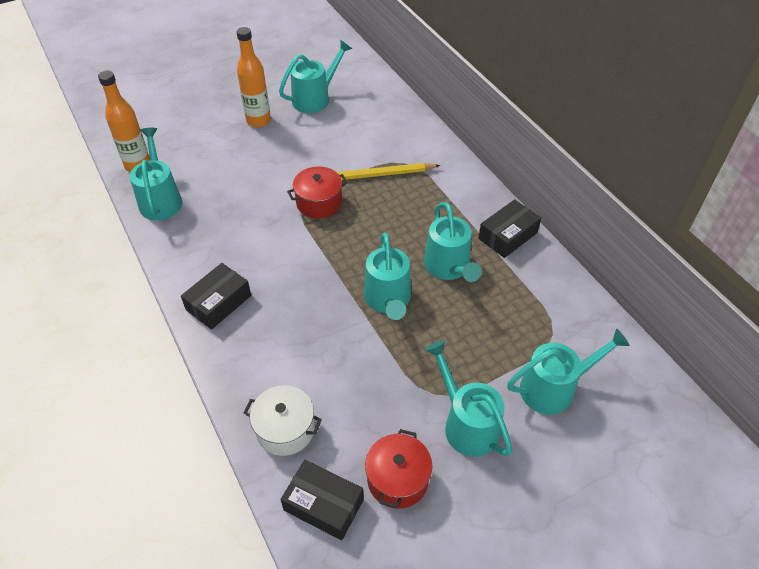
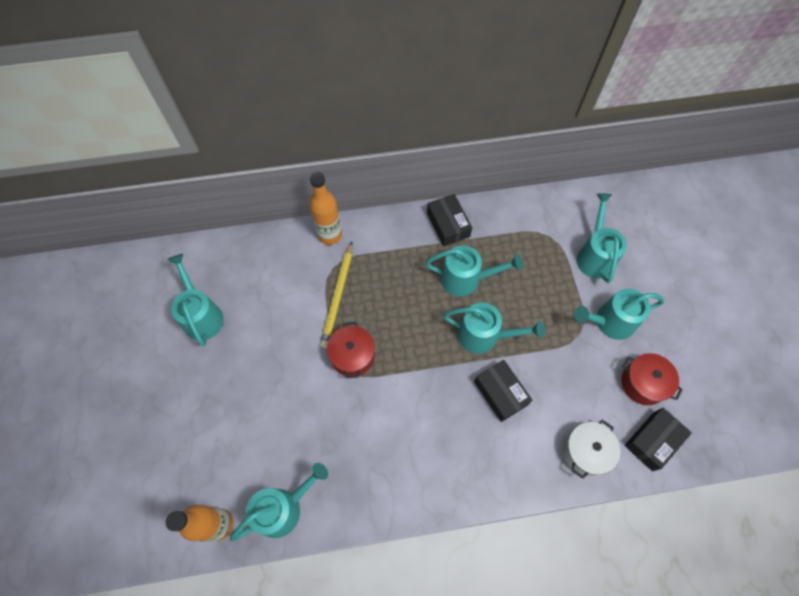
camera: 70 degrees left, 15 degrees up
(160, 199) = (284, 508): turquoise watering can -> turquoise watering can turned 135 degrees clockwise
(219, 303) = (442, 476): black box -> black box (500, 393)
(258, 121) = (208, 380): orange bottle -> orange bottle (330, 235)

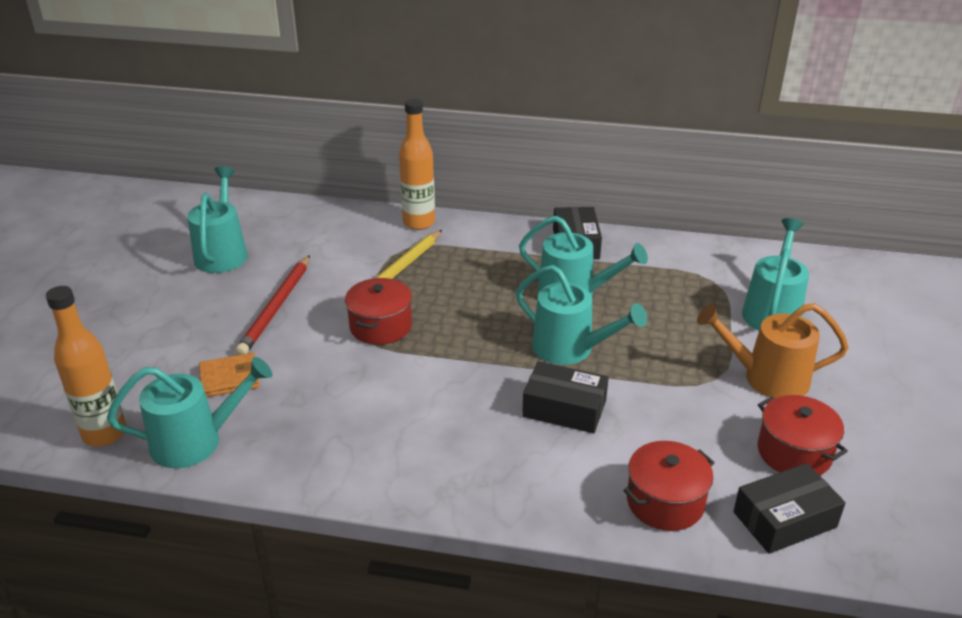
camera: 20 degrees right, 30 degrees down
(271, 361) = (276, 307): none -> red pencil
(275, 442) = (229, 378): none -> orange wallet
(500, 393) = (564, 408): black box -> black box turned 60 degrees counterclockwise
(585, 452) = (665, 502): white pot -> red pot
(609, 322) = (766, 378): turquoise watering can -> orange watering can

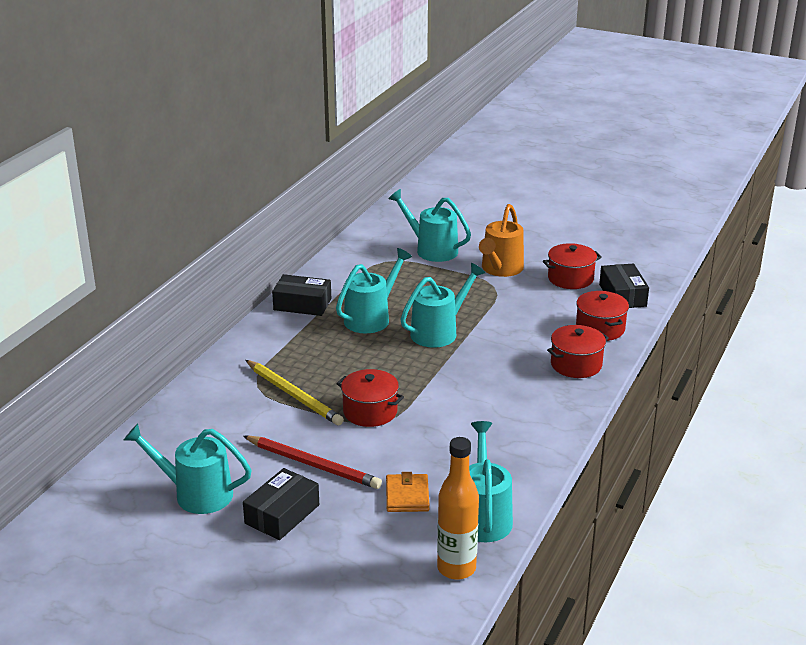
camera: 75 degrees left, 5 degrees down
(419, 223) = (217, 373): orange bottle -> none
(551, 486) = (576, 364): none -> red pot
(564, 408) = (503, 346): black box -> black box (282, 514)

